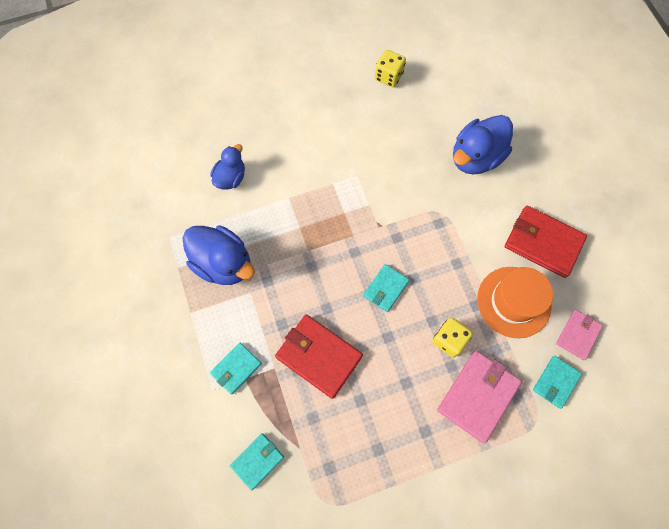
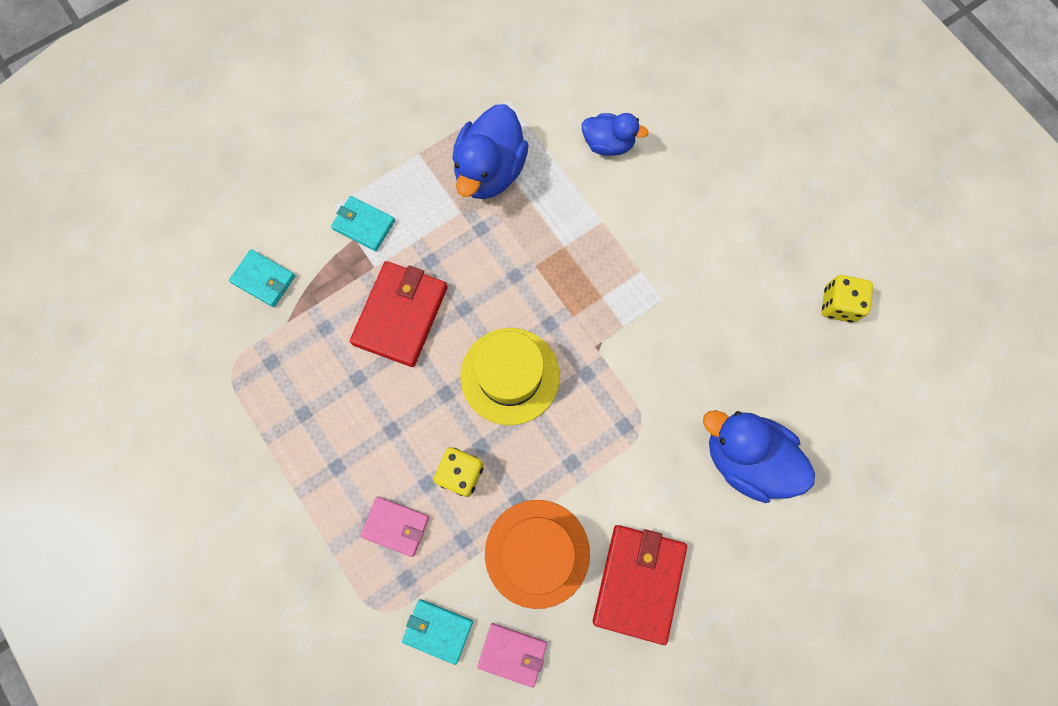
camera: 75 degrees right, 5 degrees up
(385, 288) = (510, 376): turquoise wallet -> yellow hat
(478, 396) = (396, 526): pink wallet -> pink wallet, size x0.59

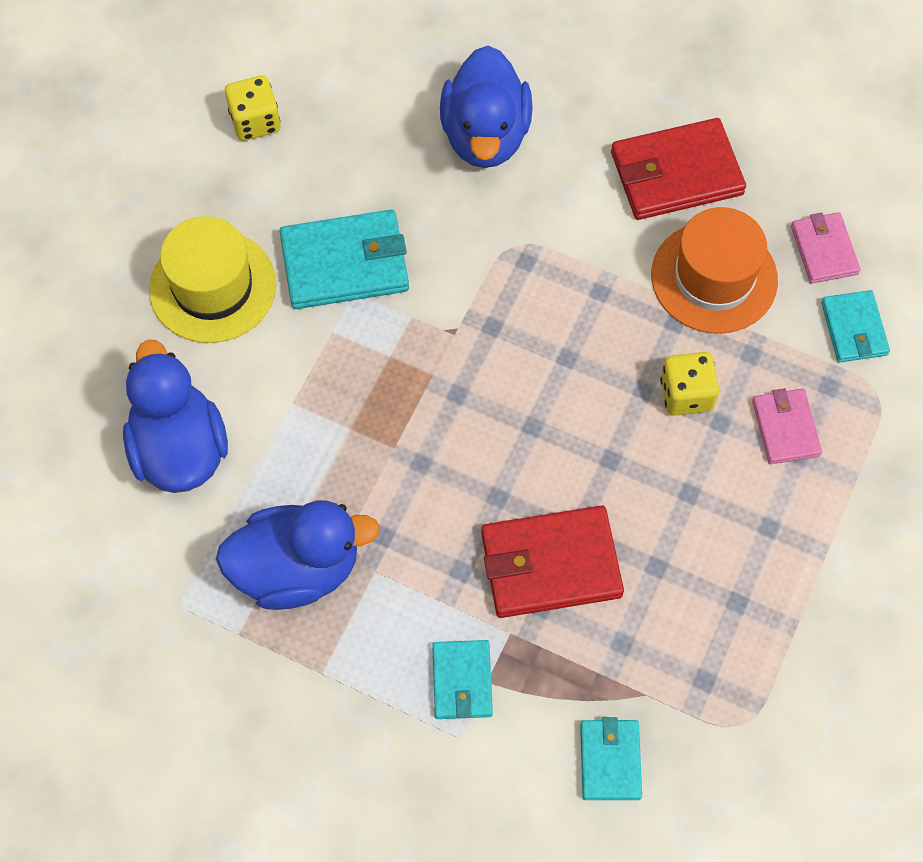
camera: 120 degrees left, 10 degrees down
(510, 376) = (545, 403): yellow hat -> yellow hat (212, 286)
(608, 144) = (179, 449): blue duck -> blue duck, size x1.66
(688, 305) = (345, 263): none -> turquoise wallet

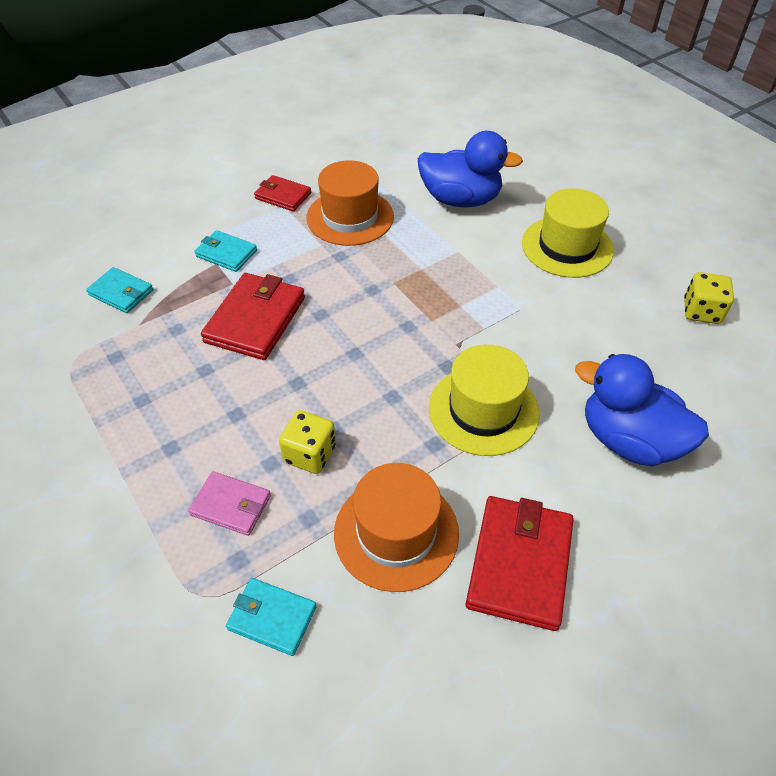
camera: 120 degrees right, 15 degrees down
(297, 569) = (350, 217): blue duck -> orange hat
(300, 689) = (283, 196): none -> red wallet
(345, 263) = (549, 312): turquoise wallet -> none
(529, 268) = (483, 410): none -> yellow hat
(824, 250) = (365, 645): pink wallet -> none

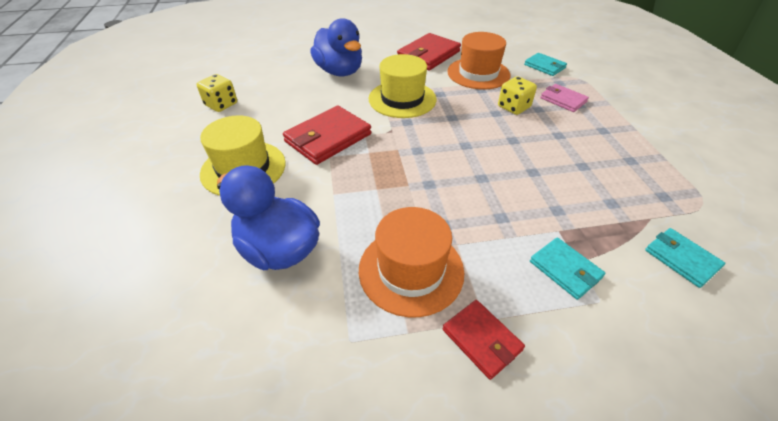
camera: 155 degrees left, 5 degrees down
(255, 319) = (539, 191): red wallet -> red wallet (328, 138)

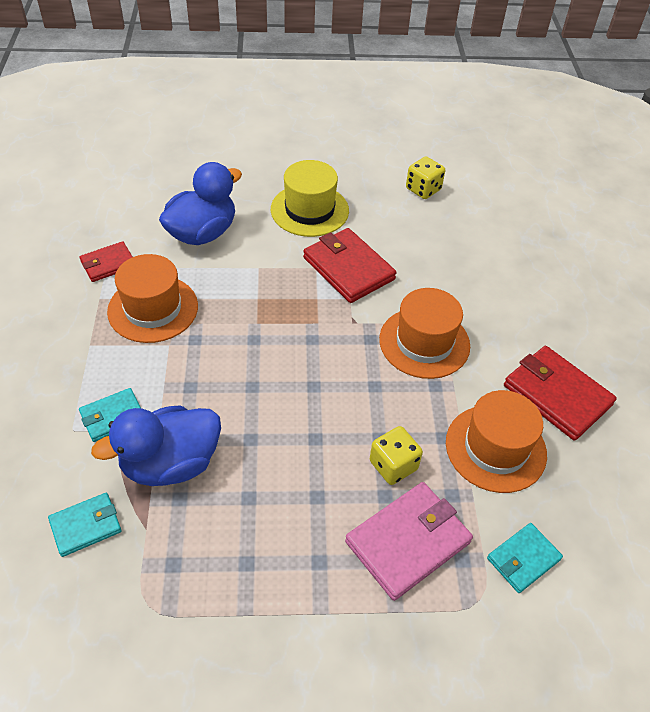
camera: 95 degrees right, 5 degrees up
(339, 72) = (499, 287): blue duck -> blue duck (171, 463)
(402, 99) = (424, 342): yellow hat -> orange hat
(482, 340) = (75, 339): red wallet -> red wallet (108, 264)
(563, 100) = (408, 542): pink wallet -> pink wallet, size x1.71

